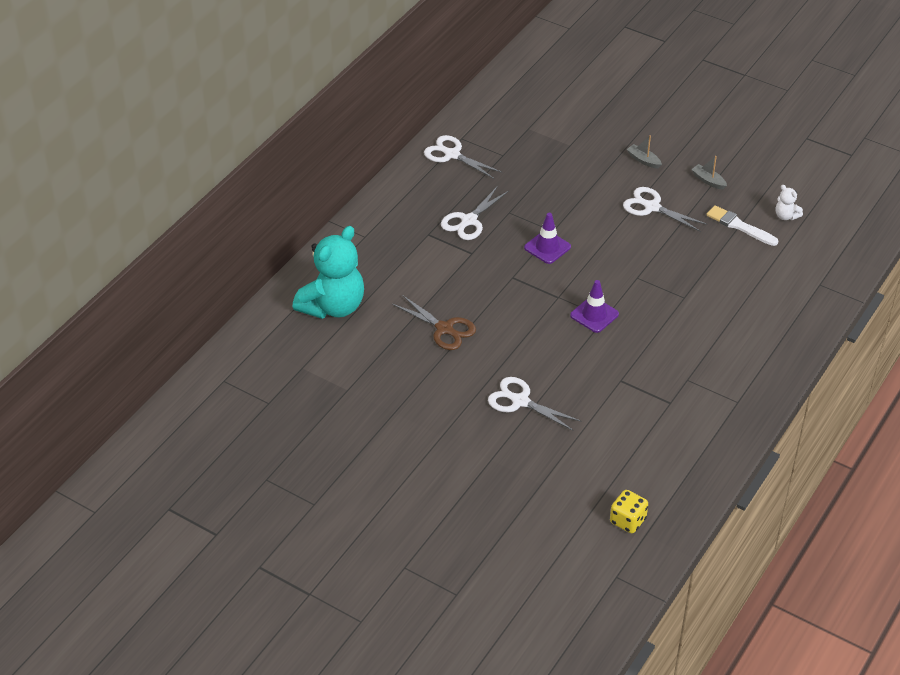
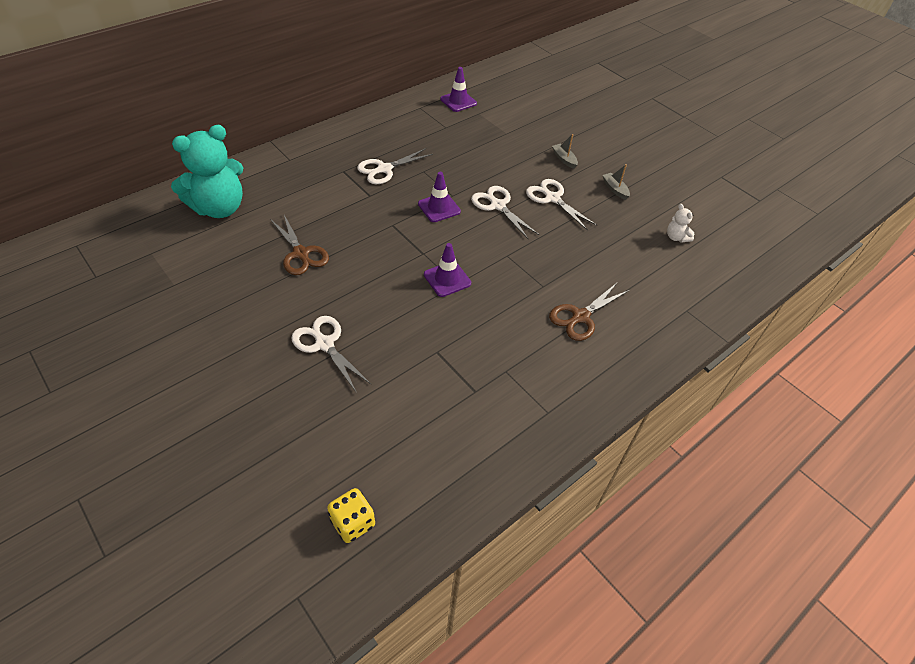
camera: 15 degrees right, 5 degrees up
(451, 154) = (404, 117): white scissors -> white scissors (497, 205)
(498, 119) = (458, 101): none -> purple traffic cone
(729, 316) = (580, 317): none -> brown scissors
(739, 226) = (627, 235): white brush -> none

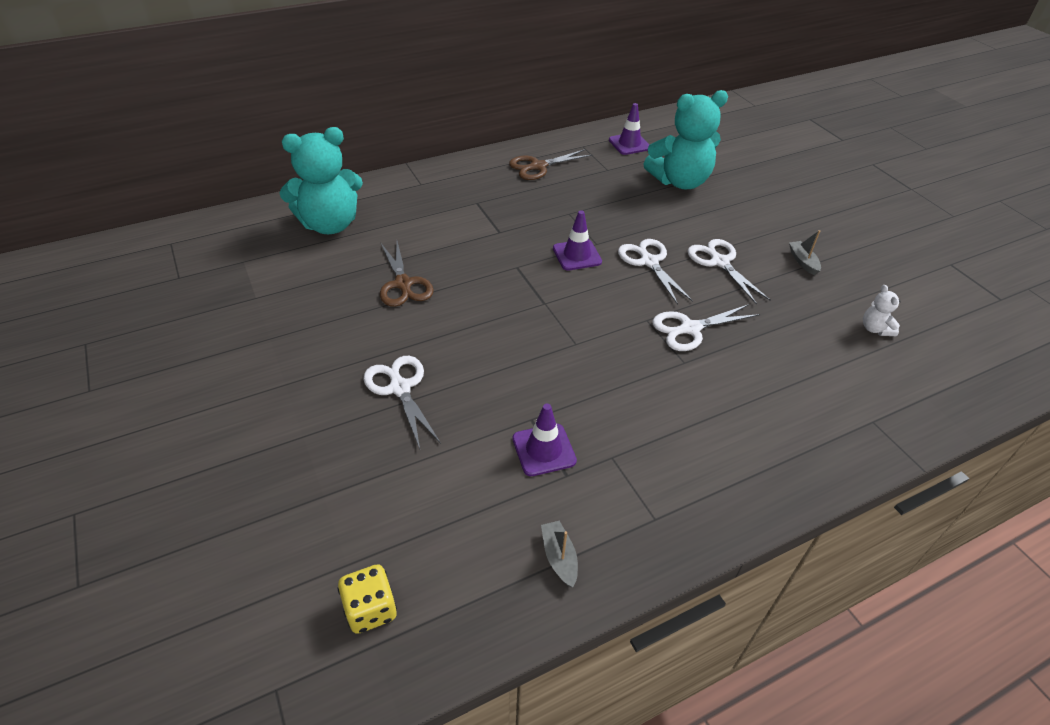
camera: 15 degrees right, 5 degrees down
(384, 169) = (523, 206): white scissors -> white scissors (689, 329)
(447, 279) = (566, 336): purple traffic cone -> purple traffic cone (544, 450)
(507, 131) = (680, 181): none -> turquoise teddy bear
(564, 159) = (744, 220): grey boat -> grey boat (559, 557)
(580, 317) = (724, 407): brown scissors -> brown scissors (537, 167)

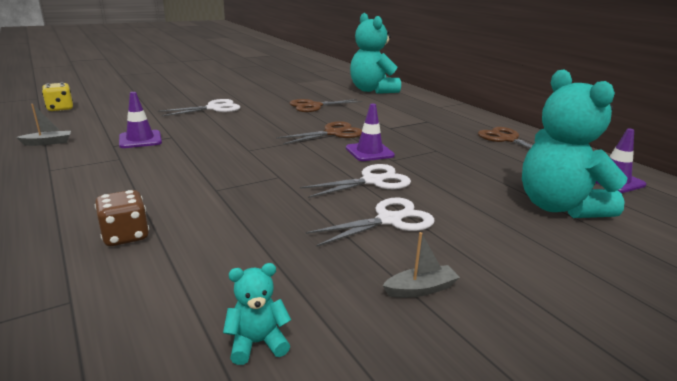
camera: 85 degrees right, 20 degrees down
(518, 275) = (333, 133): none -> brown scissors
(689, 329) = (264, 194): white scissors -> none
(784, 410) = (126, 236): none -> brown dice
(875, 329) = (257, 343): white teddy bear -> turquoise teddy bear

